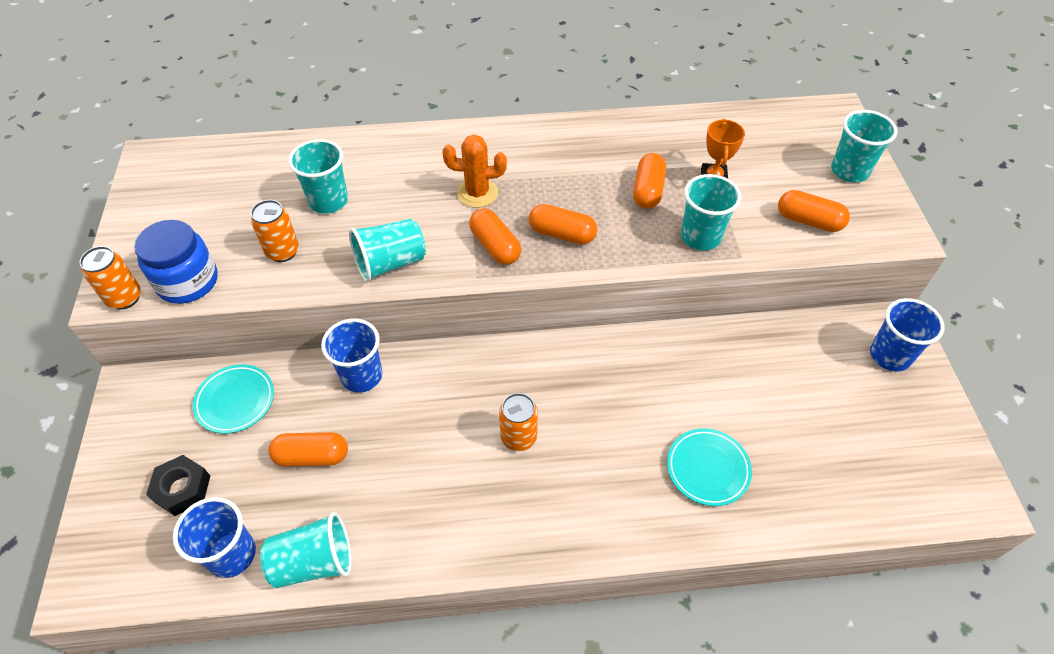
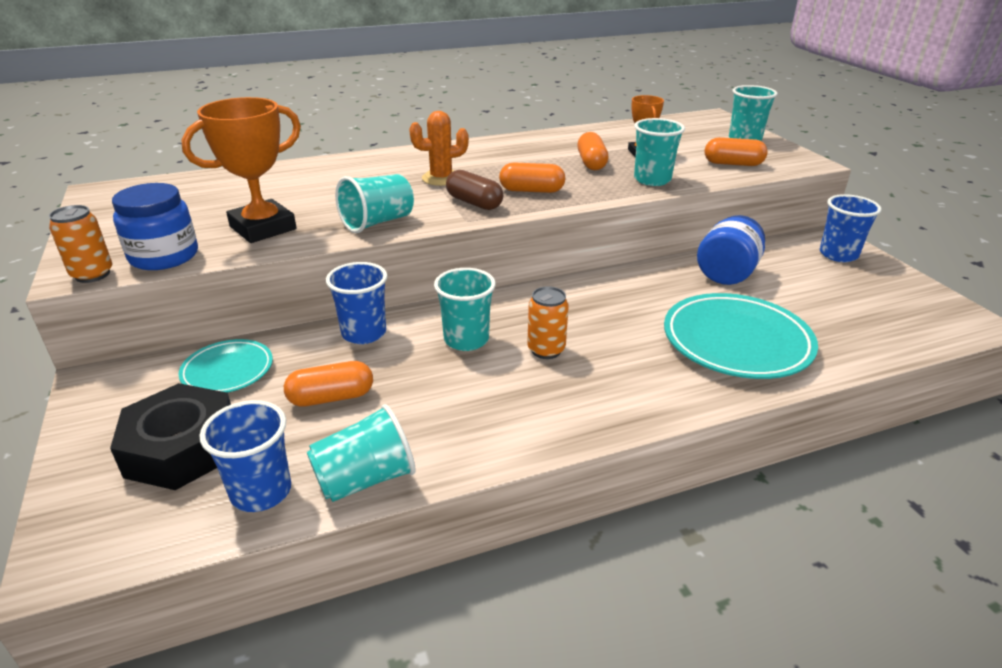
camera: 15 degrees left, 20 degrees down
(182, 488) = (182, 448): black nut -> black nut, size x1.69
(283, 251) = (263, 228): orange can -> orange trophy
(328, 201) = (298, 196): turquoise cup -> turquoise cup (466, 340)
(495, 246) = (474, 203): orange capsule -> brown capsule
(707, 469) = (736, 342): turquoise plate -> turquoise plate, size x1.76
(748, 362) = (726, 273): none -> blue jar

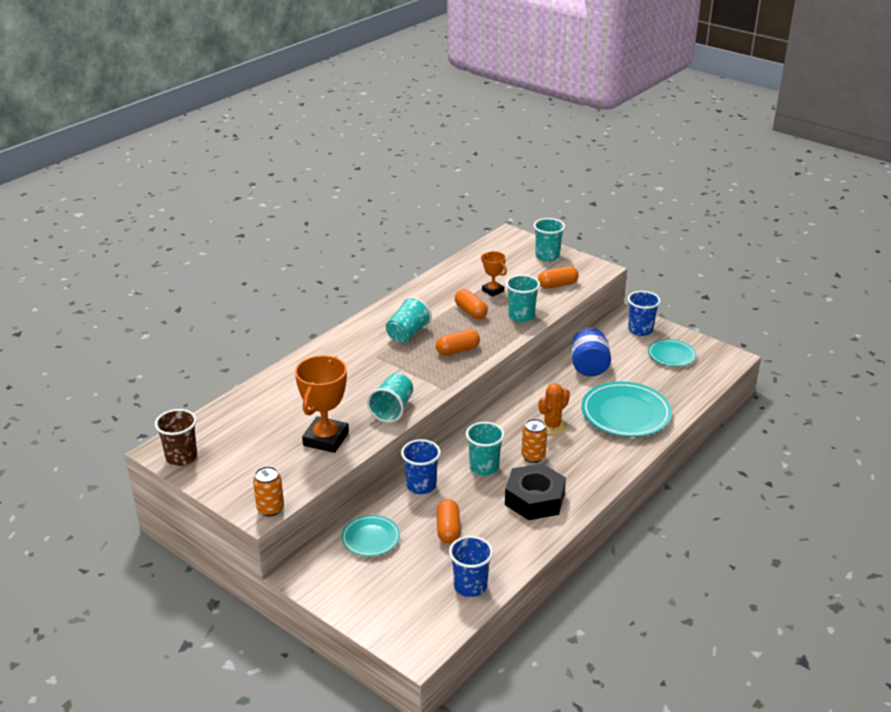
camera: 30 degrees left, 0 degrees up
(104, 201) = (181, 457): none -> brown cup
(164, 256) = (294, 481): blue jar -> none
(182, 448) = (403, 585): black nut -> black nut (534, 499)
(331, 397) = (448, 529): orange capsule -> orange capsule turned 45 degrees counterclockwise
(365, 479) = (512, 560): turquoise cup -> turquoise cup (407, 333)
(441, 178) = (388, 358): orange cactus -> orange cactus (552, 426)
(474, 203) = (433, 373): brown capsule -> none
(868, 294) = (671, 355): none -> turquoise plate

